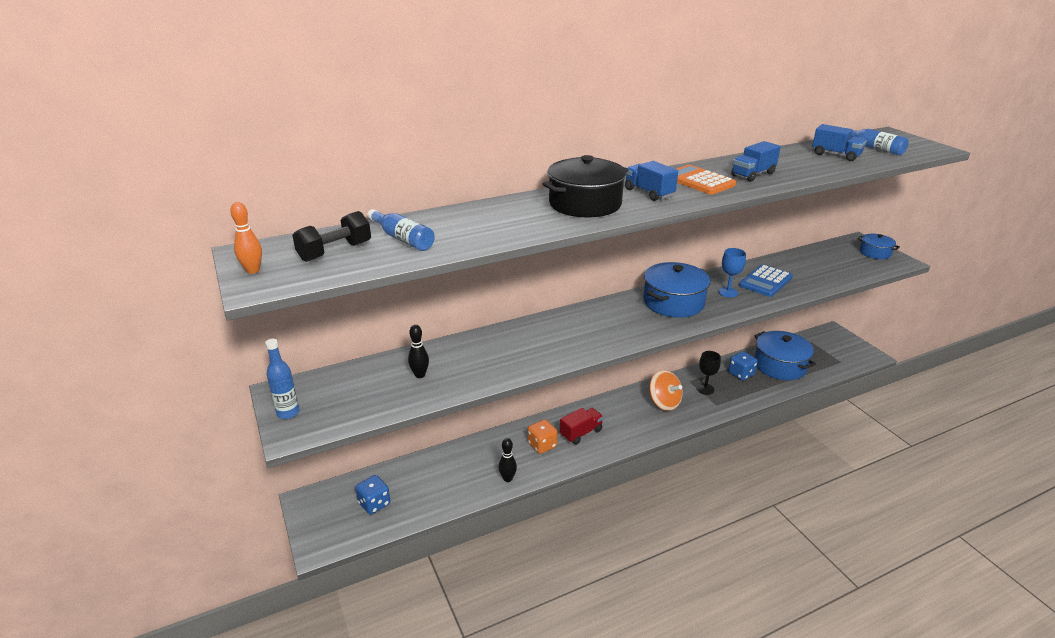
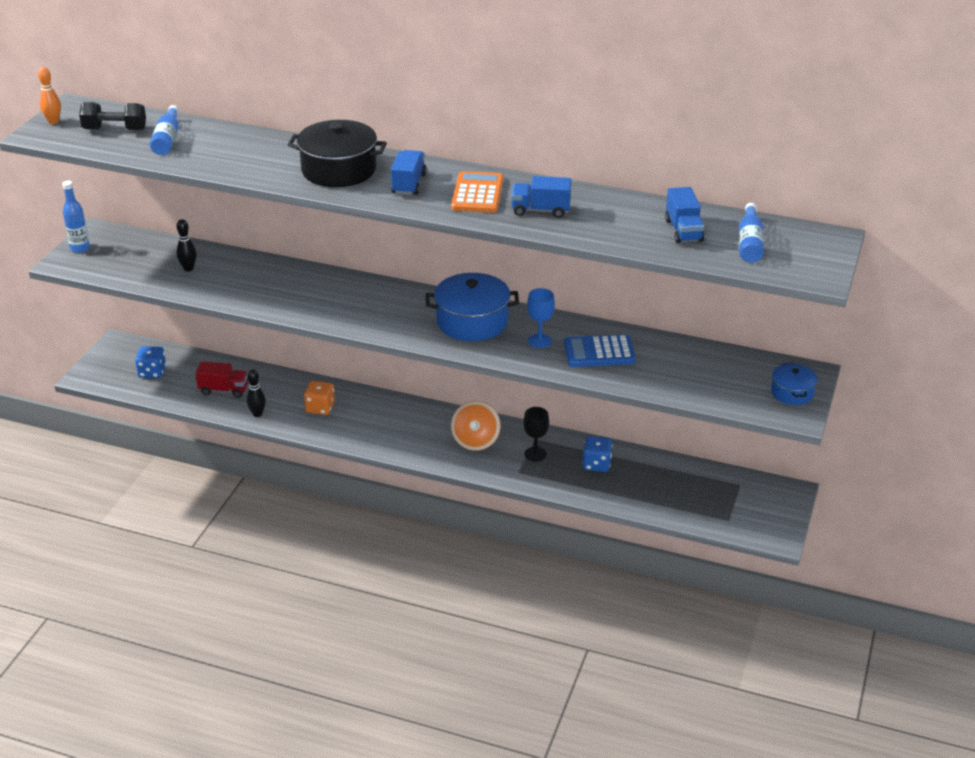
camera: 45 degrees right, 5 degrees up
(581, 433) = (364, 418): red truck -> red truck (224, 390)
(780, 365) = (653, 482): blue pot -> none

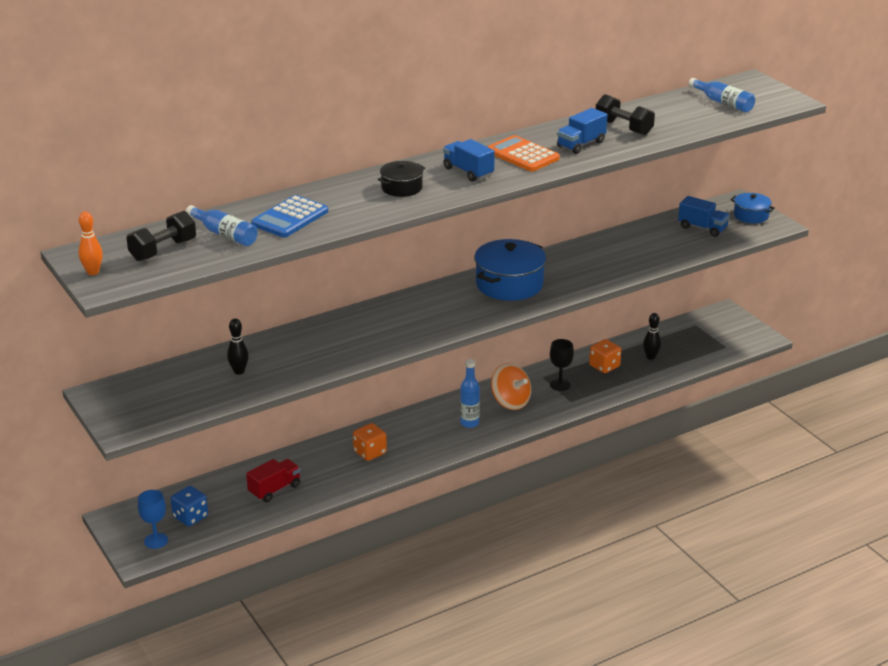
camera: 50 degrees left, 5 degrees down
(80, 248) = (113, 412): blue bottle -> blue bottle (469, 423)
(257, 414) = (333, 486): black bowling pin -> black bowling pin (650, 357)
(338, 170) = (401, 188): black pot -> black pot, size x0.56
(540, 341) = (571, 270): blue goblet -> blue goblet (156, 541)
(596, 464) = (604, 366): blue dice -> orange dice
(599, 352) = (616, 256): blue calculator -> blue calculator (290, 218)
(609, 216) = (623, 128): none -> black dumbbell
(683, 230) = (678, 114): blue truck -> blue truck (702, 228)

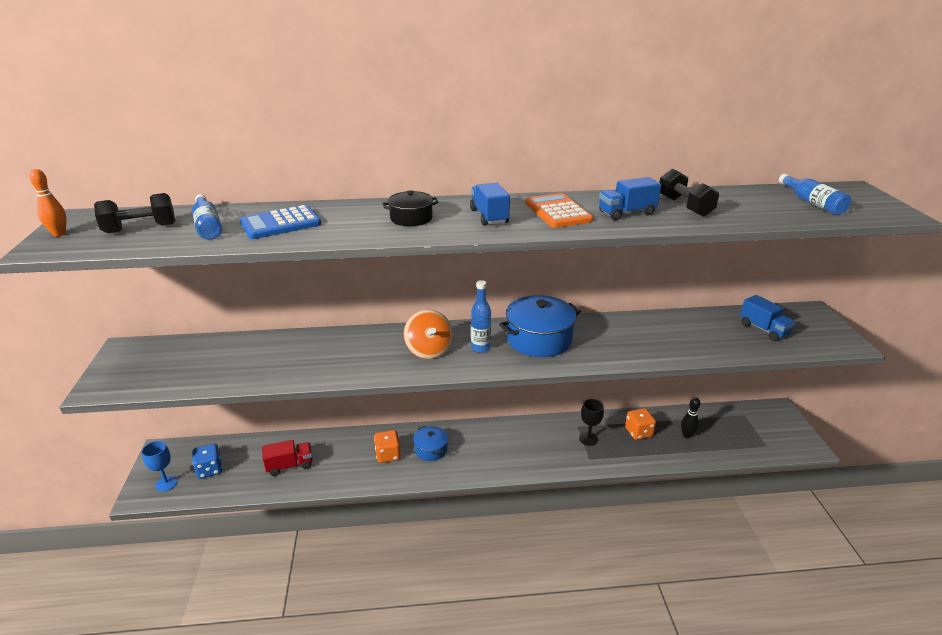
camera: 25 degrees right, 0 degrees up
(239, 371) = (243, 360): black bowling pin -> none
(469, 423) = (487, 452): blue bottle -> blue bottle (480, 348)
(510, 402) = (535, 442): orange spinning top -> orange spinning top (429, 350)
(751, 215) = (822, 328): blue pot -> blue pot (431, 449)

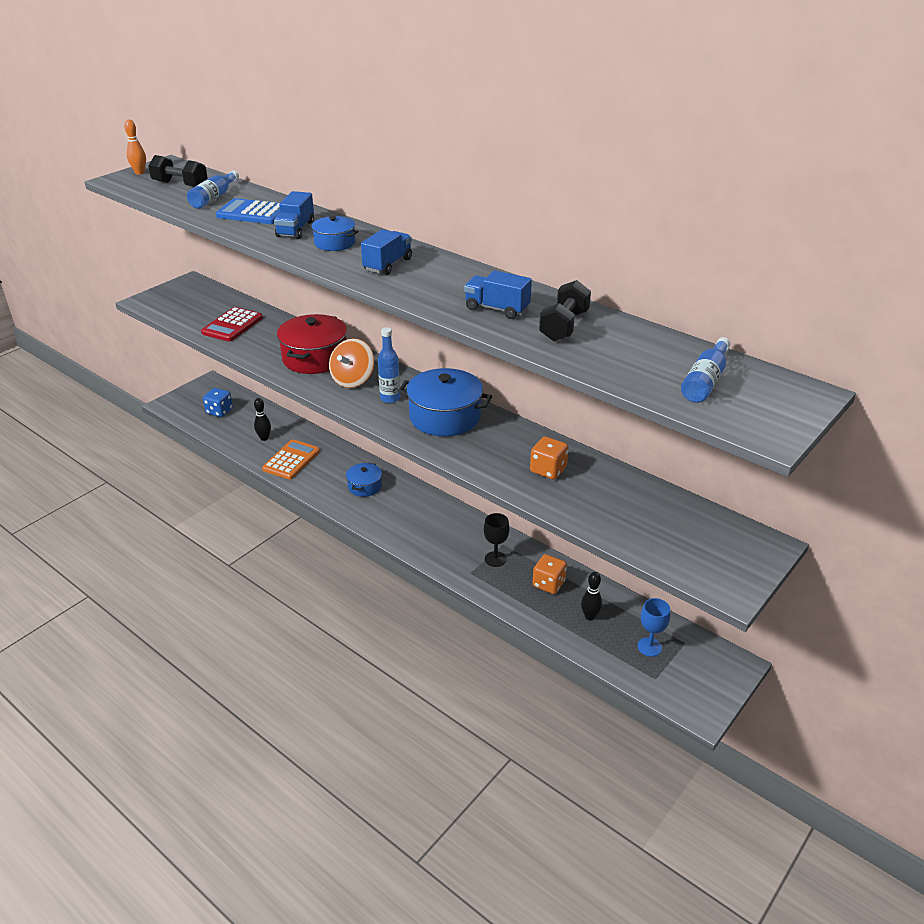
camera: 45 degrees right, 5 degrees up
(166, 483) = (188, 405): blue goblet -> blue goblet (649, 647)
(242, 363) = (232, 325): none -> red calculator
(290, 465) = (264, 438): red truck -> black bowling pin
(368, 350) = (315, 358): none -> red pot
(388, 455) = (331, 471): orange dice -> orange dice (548, 470)
(411, 218) = (334, 243): black pot -> blue pot
(557, 212) = (446, 283): orange calculator -> orange calculator (291, 460)
(763, 329) = (667, 526): blue truck -> blue truck (295, 230)

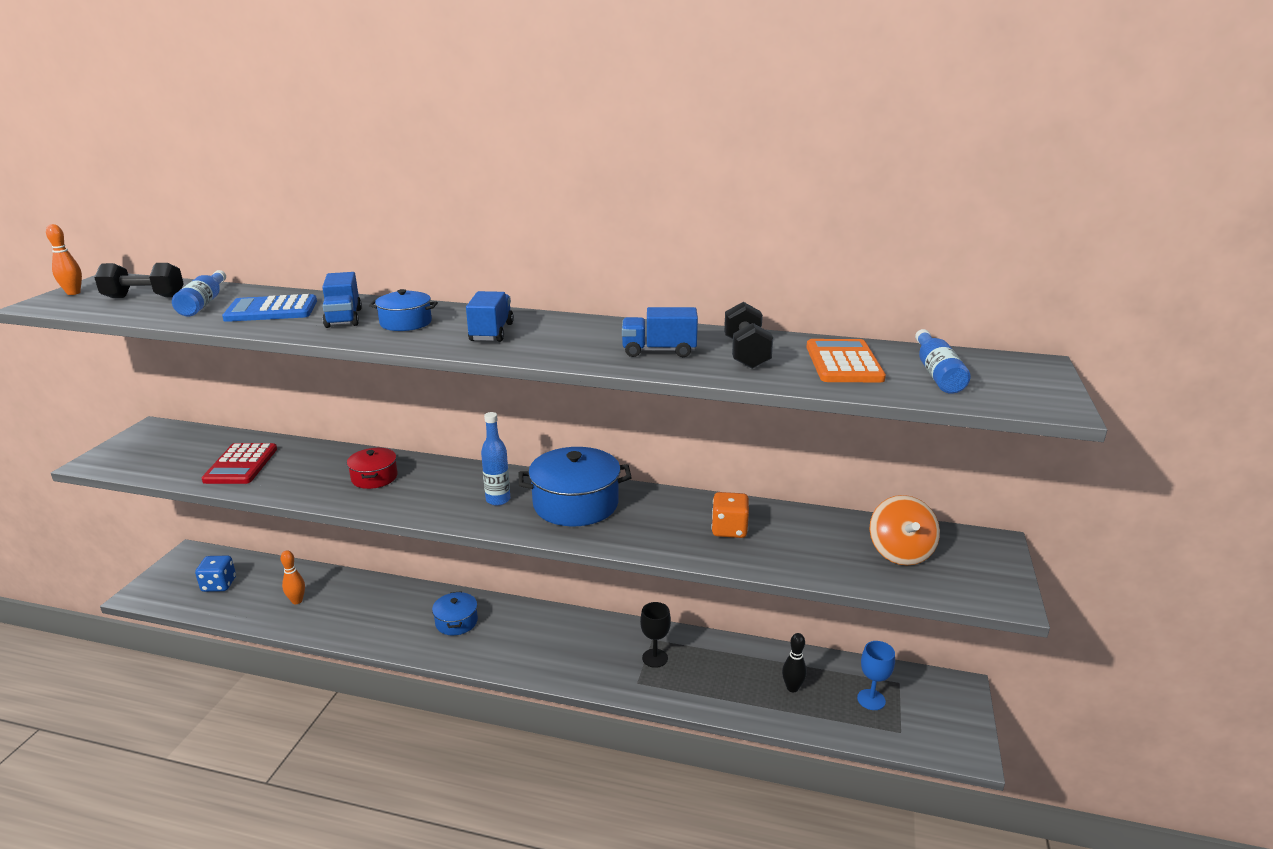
camera: 25 degrees left, 10 degrees down
(264, 438) = (297, 601): black bowling pin -> orange bowling pin
(291, 460) = (346, 617): orange calculator -> orange calculator (843, 363)
(315, 358) = (374, 477): red pot -> red pot, size x0.56
(353, 380) = (438, 490): orange spinning top -> orange spinning top (900, 552)
(548, 584) = (728, 667): orange dice -> none

